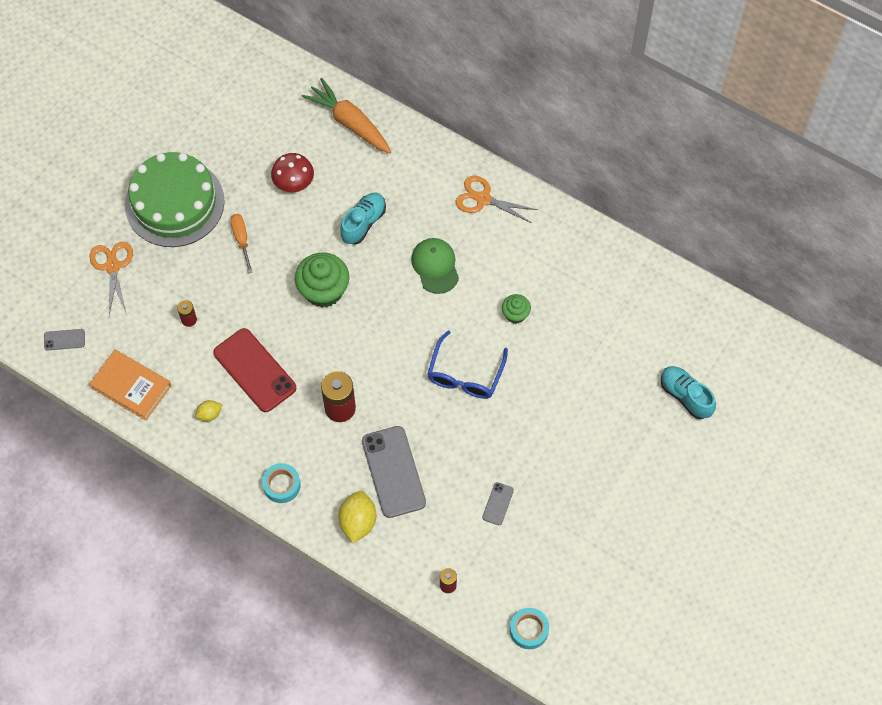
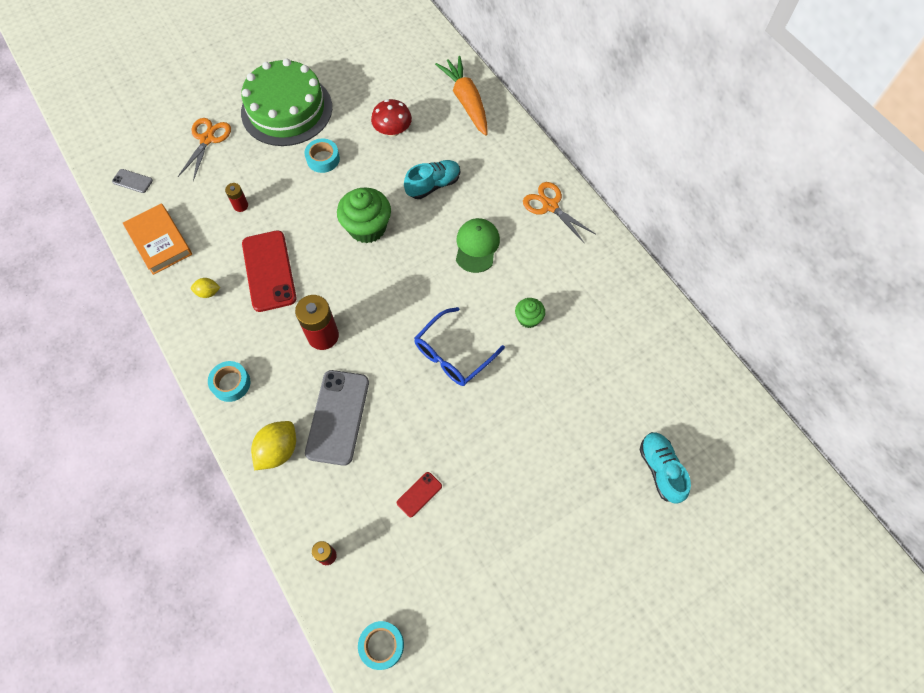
camera: 25 degrees right, 0 degrees up
(242, 240) = (323, 159): orange screwdriver -> turquoise tape
(498, 504) = (419, 494): grey phone -> red phone

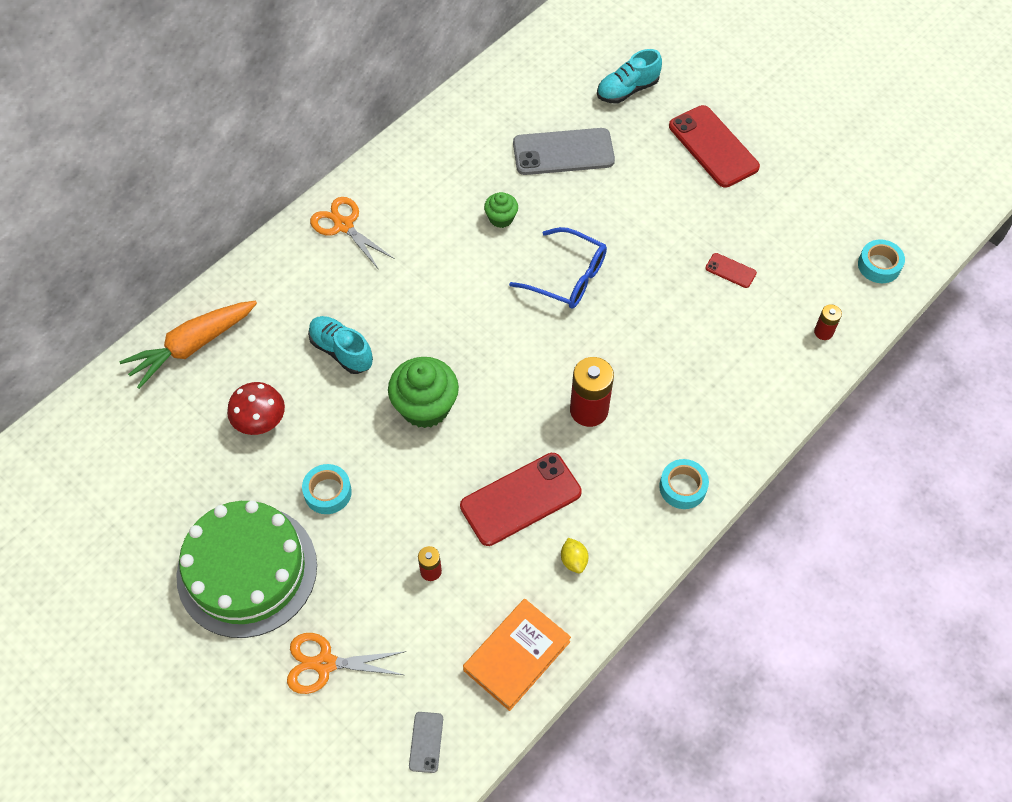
camera: 105 degrees left, 5 degrees down
(278, 450) = (739, 411): yellow lemon -> none
(338, 417) = (680, 365): grey phone -> grey phone (563, 152)
(477, 246) = (420, 285): green cap -> none
(550, 206) = (343, 225): orange scissors -> orange scissors turned 105 degrees clockwise
(570, 531) = (713, 147): none -> red phone

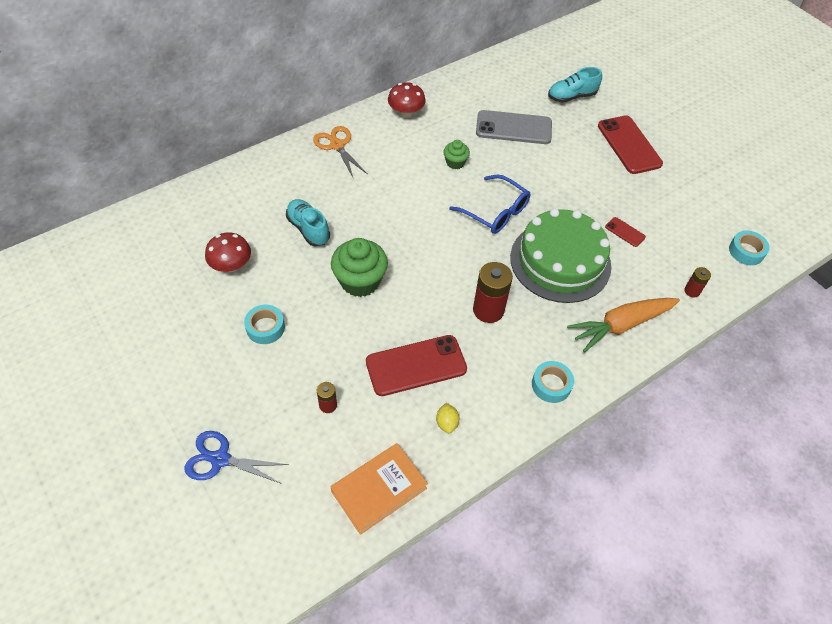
camera: 10 degrees right, 5 degrees down
(192, 346) = (199, 204): orange carrot -> orange carrot (621, 325)
(247, 570) = (183, 372): green cake -> green cake (560, 261)
(325, 663) = (220, 459): orange scissors -> blue scissors
(420, 158) = (406, 112): none -> red mushroom
(426, 742) = (282, 544): grey phone -> none

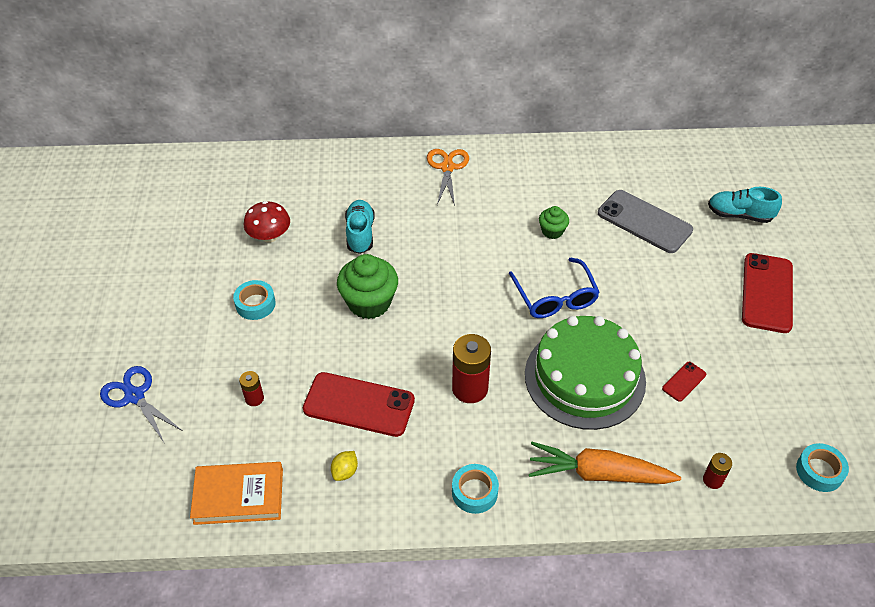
camera: 35 degrees right, 5 degrees down
(406, 112) = (541, 162): red mushroom -> none
(625, 232) = (684, 381): red phone -> red phone turned 60 degrees clockwise

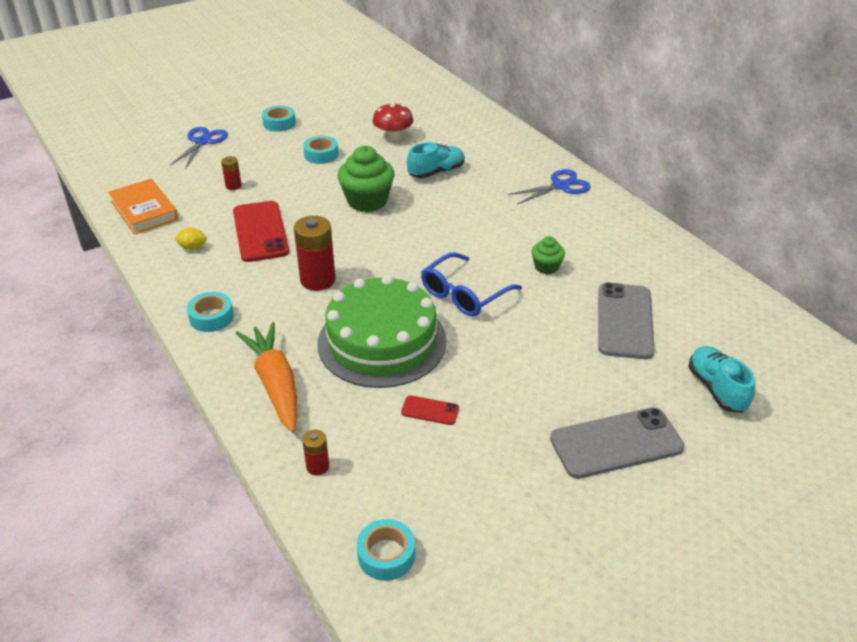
camera: 60 degrees right, 10 degrees down
(158, 314) = (279, 123): none -> turquoise tape
(447, 167) = (560, 186): orange scissors -> blue scissors
(767, 293) = (616, 443): red phone -> grey phone

